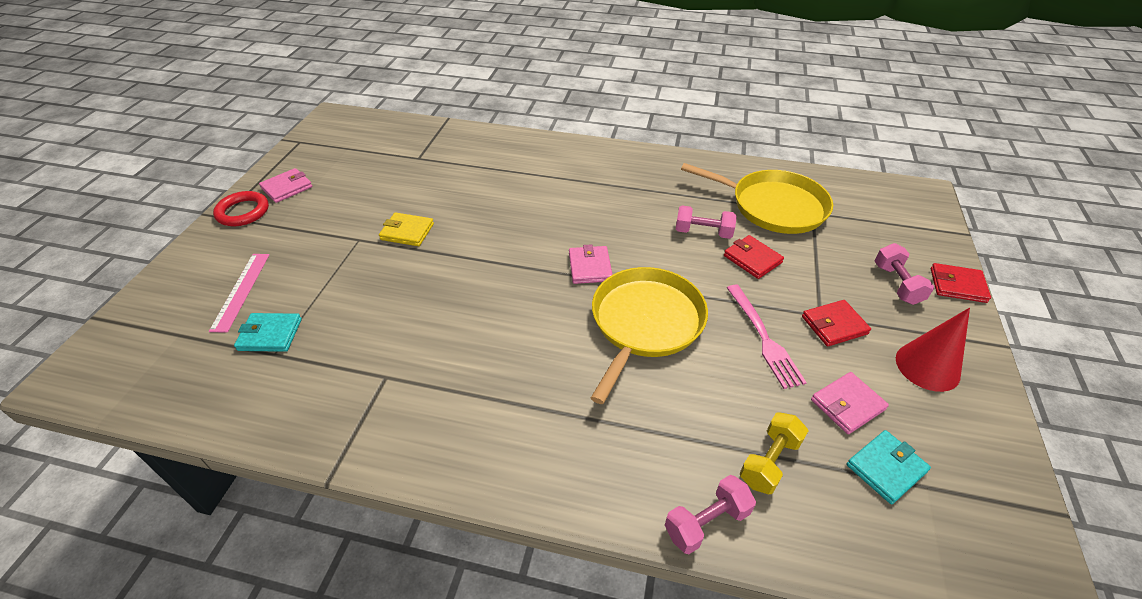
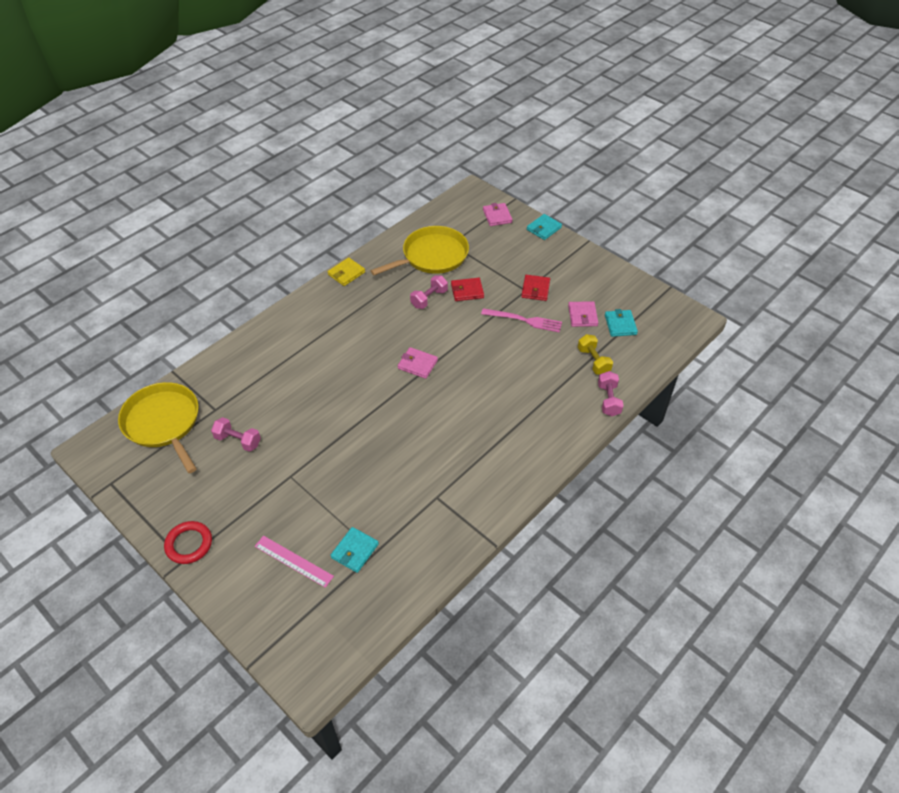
camera: 60 degrees left, 5 degrees up
(287, 188) = (179, 507): pink wallet -> pink wallet (497, 216)
(407, 232) = (305, 445): yellow wallet -> yellow wallet (346, 273)
(645, 323) = (480, 362): yellow pan -> yellow pan (163, 423)
(897, 284) = (527, 249): pink dumbbell -> pink dumbbell (238, 440)
(927, 366) = (581, 274): red cone -> none
(957, 285) = (544, 228): red wallet -> turquoise wallet

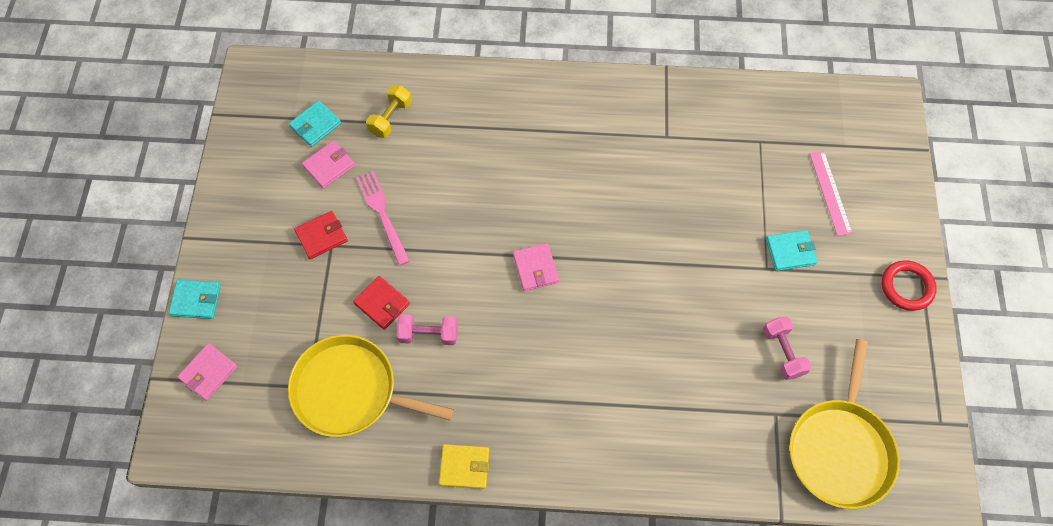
camera: 130 degrees left, 15 degrees up
(355, 551) = (774, 156): turquoise wallet -> turquoise wallet (790, 252)
(608, 400) = (433, 78): pink dumbbell -> none

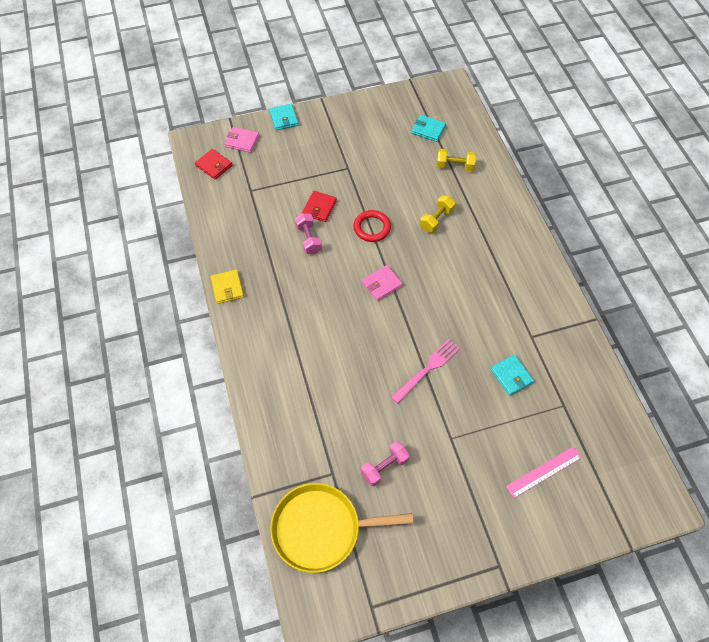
camera: 70 degrees right, 5 degrees down
(321, 236) = (352, 161): red wallet -> red wallet (214, 165)
(329, 166) = (402, 147): pink wallet -> none
(350, 391) = (256, 212): yellow pan -> none
(382, 213) = (382, 186): pink fork -> pink fork (428, 368)
(464, 170) = (436, 219): none -> yellow dumbbell
(790, 252) = (473, 452): turquoise wallet -> turquoise wallet (511, 376)
(906, 287) = (484, 554): red ring -> red ring (372, 228)

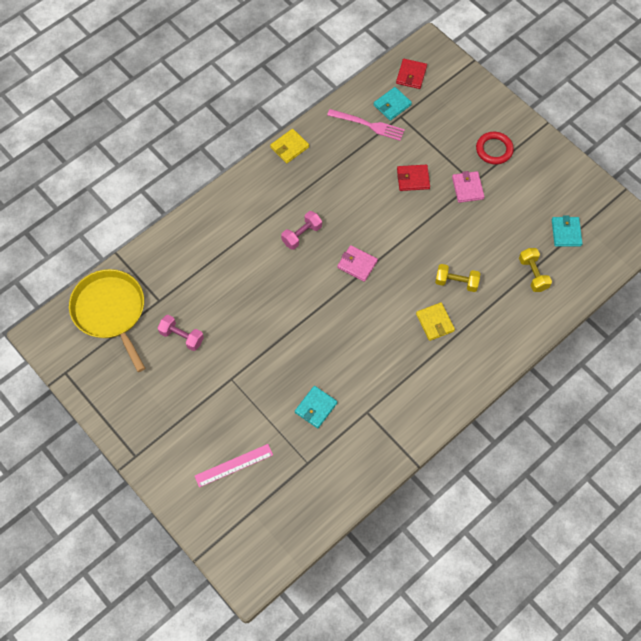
camera: 65 degrees right, 5 degrees up
(242, 141) = (452, 83): pink wallet -> pink wallet (467, 188)
(284, 118) = (501, 103): turquoise wallet -> turquoise wallet (392, 105)
(308, 239) = (373, 186): pink dumbbell -> pink dumbbell (302, 235)
(372, 228) = (415, 231): red ring -> red ring (494, 149)
(428, 368) = (289, 335): pink fork -> pink fork (369, 125)
(467, 250) = (435, 322): none -> yellow wallet
(544, 472) = (234, 465): pink ruler -> pink ruler turned 60 degrees counterclockwise

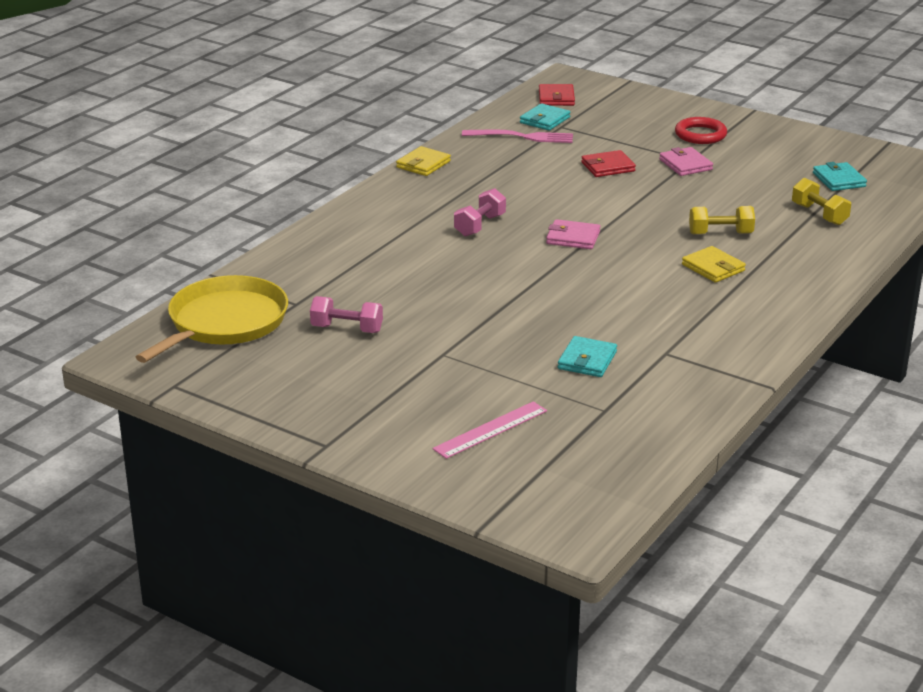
camera: 15 degrees left, 35 degrees down
(110, 311) = (224, 323): yellow pan -> yellow pan turned 75 degrees clockwise

